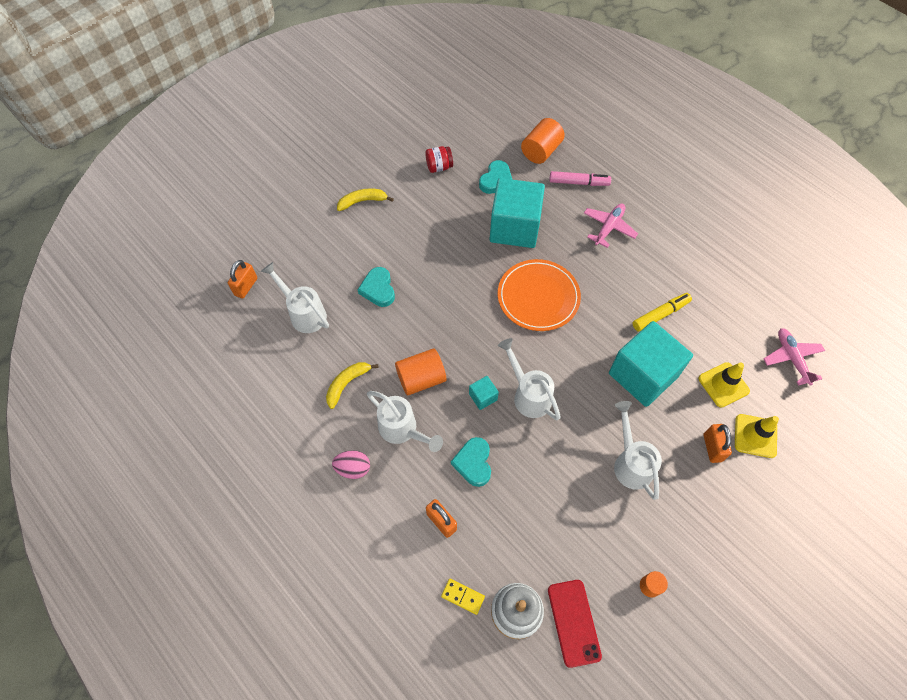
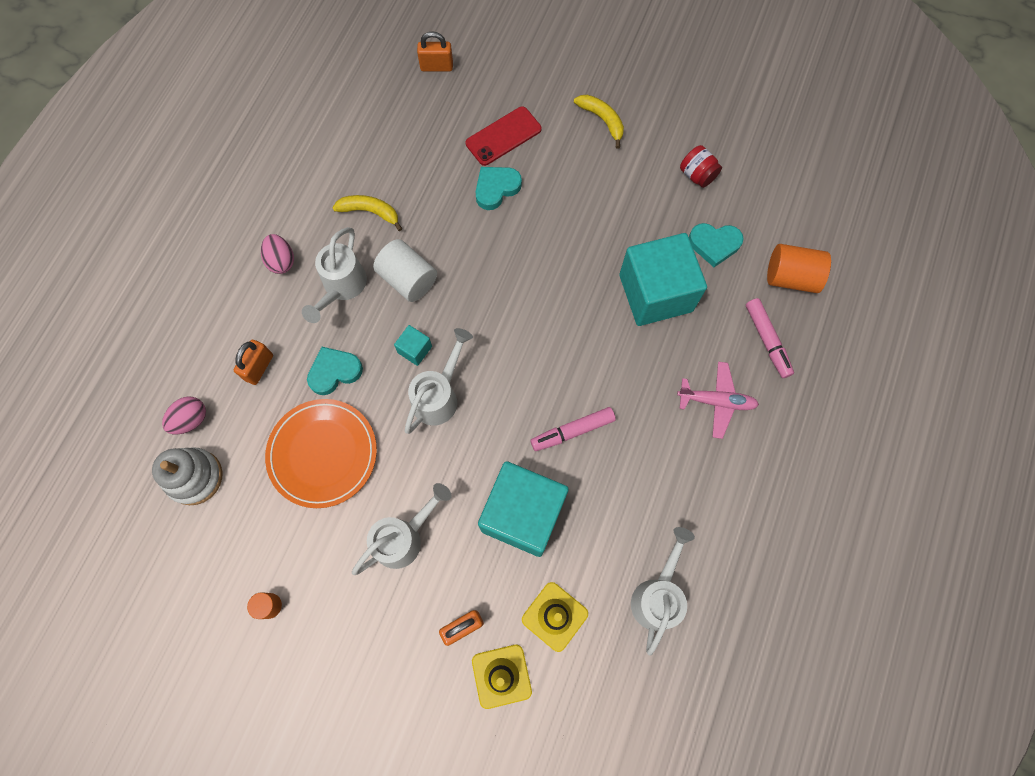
camera: 65 degrees right, 10 degrees up
(304, 313) = (432, 133): white watering can -> white watering can (658, 594)
(421, 379) = (408, 279): orange cylinder -> white cylinder
(462, 596) = (191, 419): yellow domino -> pink egg
(538, 297) = (571, 357): orange plate -> orange plate (323, 454)
(573, 622) = (203, 538): red phone -> red phone (503, 136)
(594, 319) = (572, 431): none -> pink marker
(660, 315) = (618, 508): yellow marker -> none
(791, 358) = (635, 695): pink plane -> none

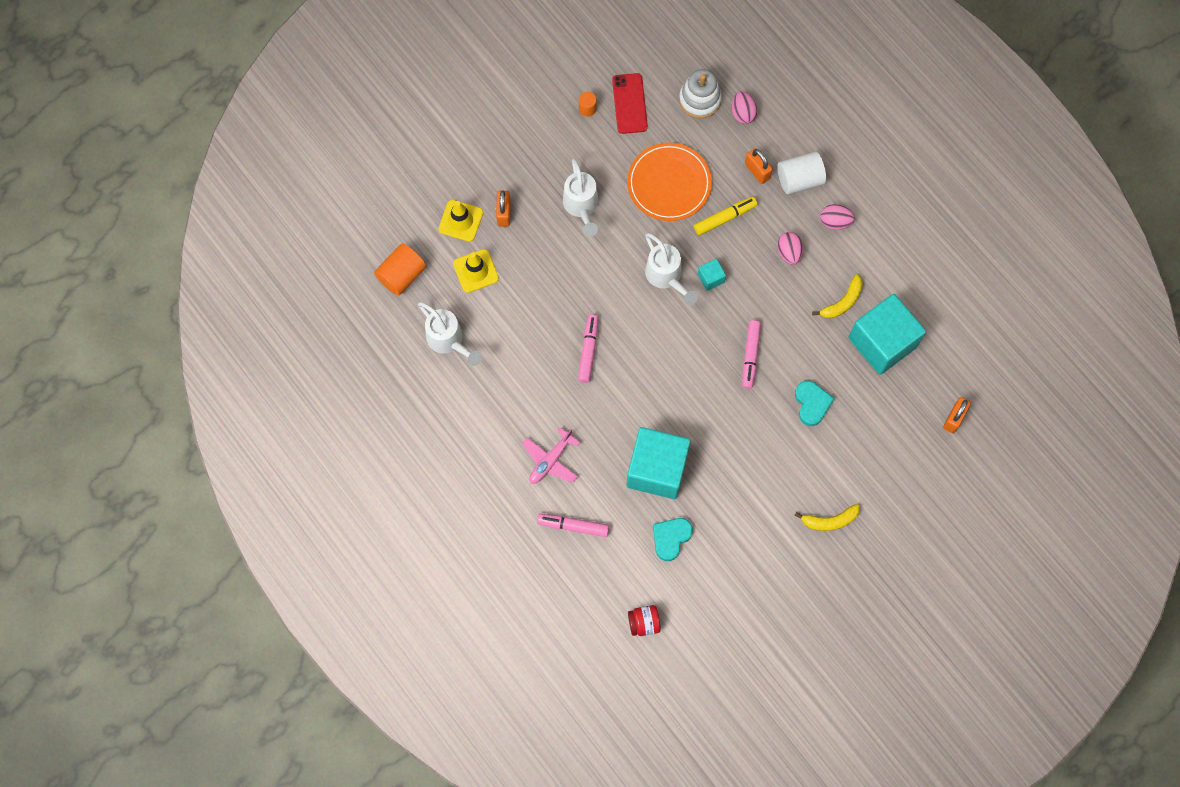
camera: 120 degrees right, 0 degrees up
(334, 372) = (725, 218): turquoise heart -> yellow marker
(341, 288) = (789, 252): white watering can -> pink egg
(408, 279) = (770, 301): white cylinder -> white cylinder (799, 179)
(480, 267) = (750, 356): none -> pink marker
(503, 136) = (857, 435): red phone -> red phone (629, 103)
(523, 514) = (551, 287): turquoise cube -> turquoise cube (882, 342)
(697, 175) = (738, 564): red jar -> red jar (644, 623)
(791, 277) = (611, 578): orange cylinder -> orange cylinder (402, 275)

